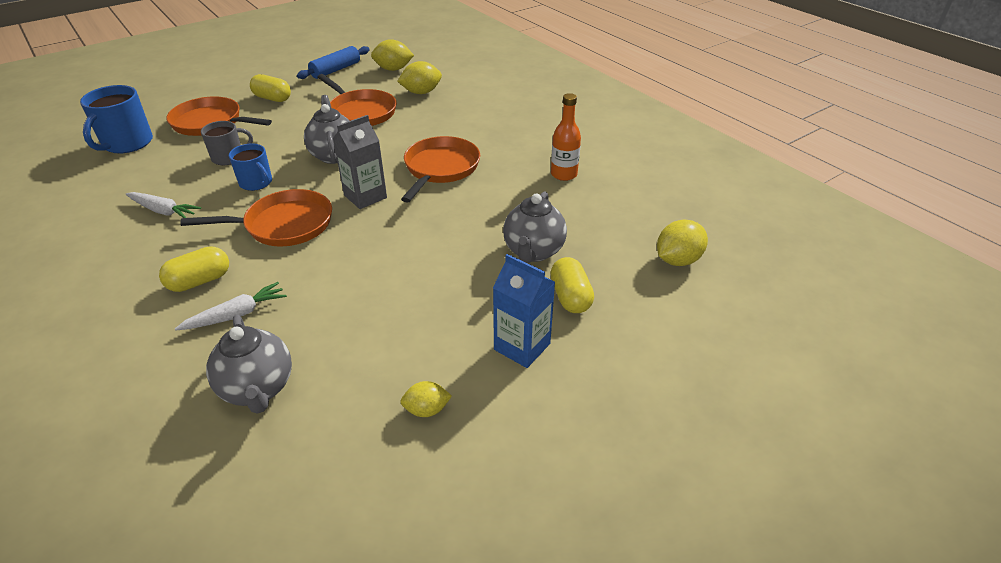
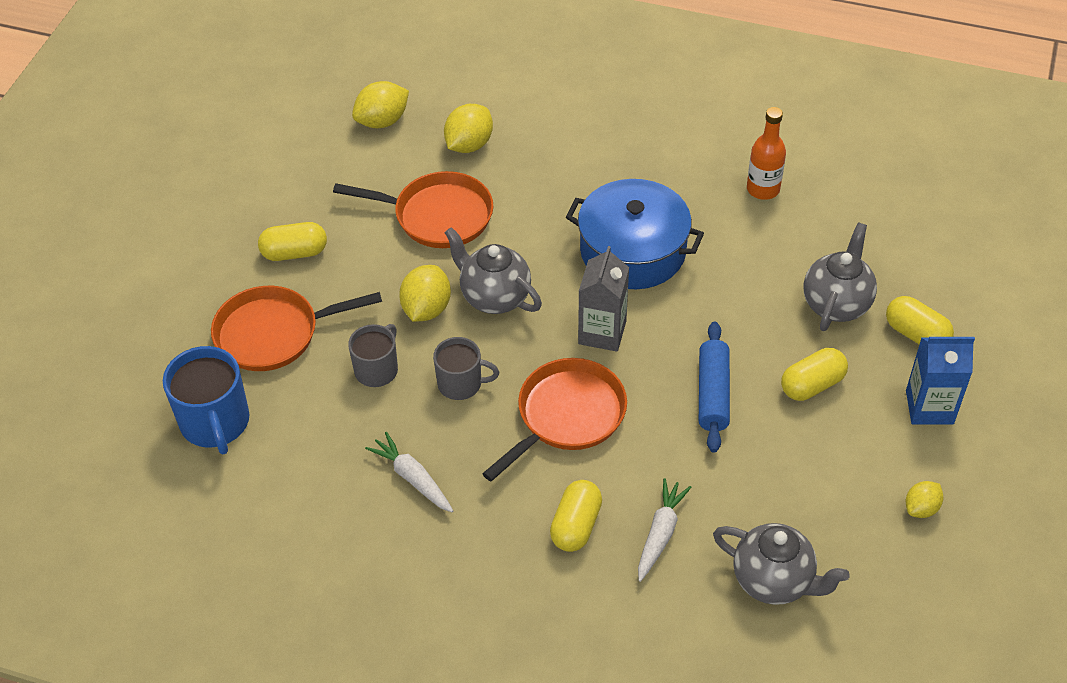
camera: 35 degrees left, 10 degrees up
(163, 211) = (412, 478): white carrot -> white carrot turned 120 degrees counterclockwise
(256, 183) = (461, 384): blue mug -> grey mug
(335, 70) = (307, 160): blue rolling pin -> blue rolling pin (712, 394)
(440, 168) = (633, 251): orange pan -> blue pot
(454, 287) = (812, 385): none -> yellow capsule
(533, 252) = (836, 304): grey teapot -> grey teapot turned 135 degrees counterclockwise
(677, 260) = (961, 240): yellow lemon -> yellow lemon (426, 309)

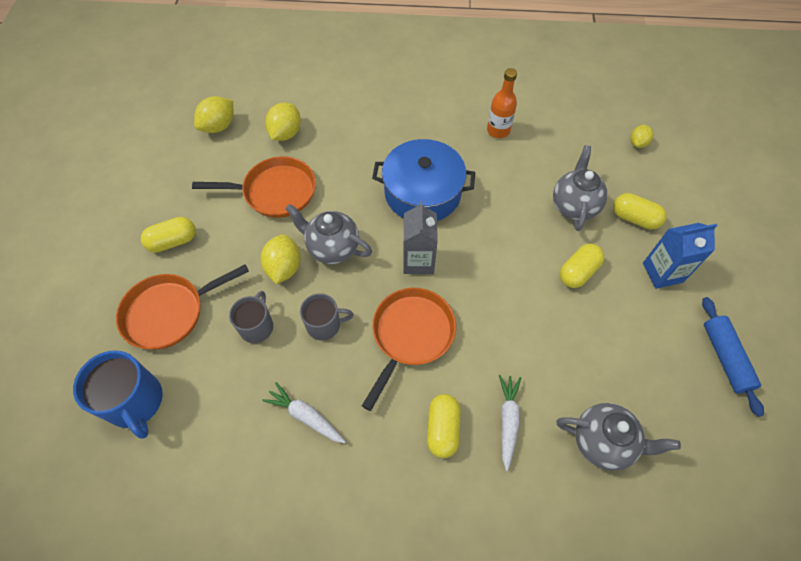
camera: 15 degrees left, 10 degrees up
(712, 394) = (511, 294): blue rolling pin -> blue rolling pin (725, 358)
(921, 508) = (685, 355): yellow lemon -> yellow lemon (637, 143)

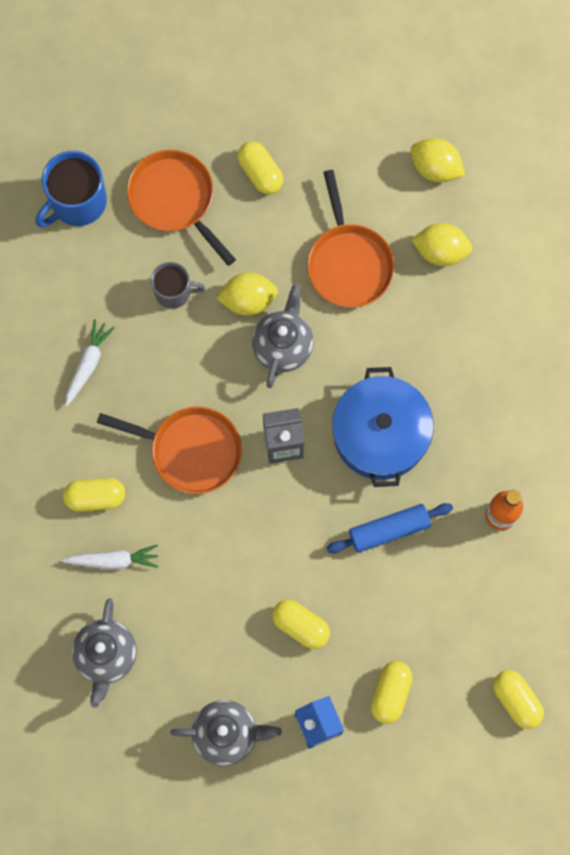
camera: 80 degrees right, 15 degrees up
(324, 325) = (187, 359): grey mug -> none
(574, 206) = (395, 618): grey teapot -> grey teapot (227, 734)
(637, 143) = (516, 700): yellow lemon -> yellow capsule
(725, 358) = (220, 789): blue rolling pin -> blue rolling pin (389, 530)

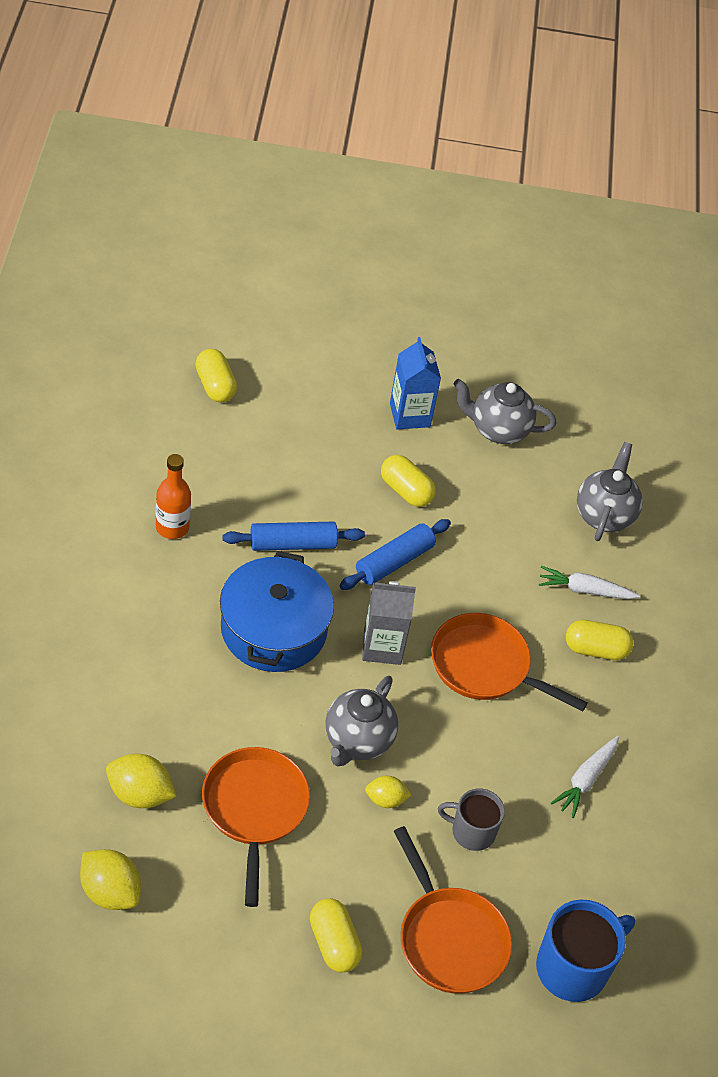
camera: 175 degrees left, 25 degrees down
(248, 300) = (385, 800): yellow lemon -> yellow lemon, size x0.62
(293, 538) = (394, 562): none -> blue rolling pin
(390, 693) = (333, 420): yellow capsule -> none

